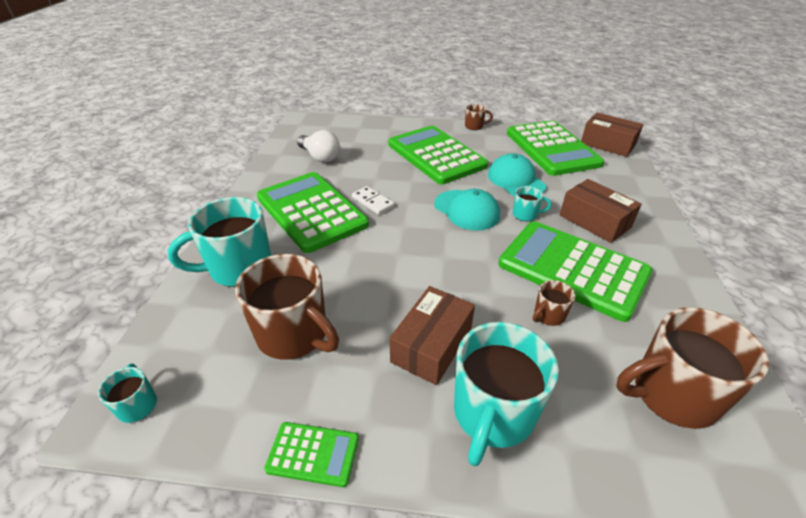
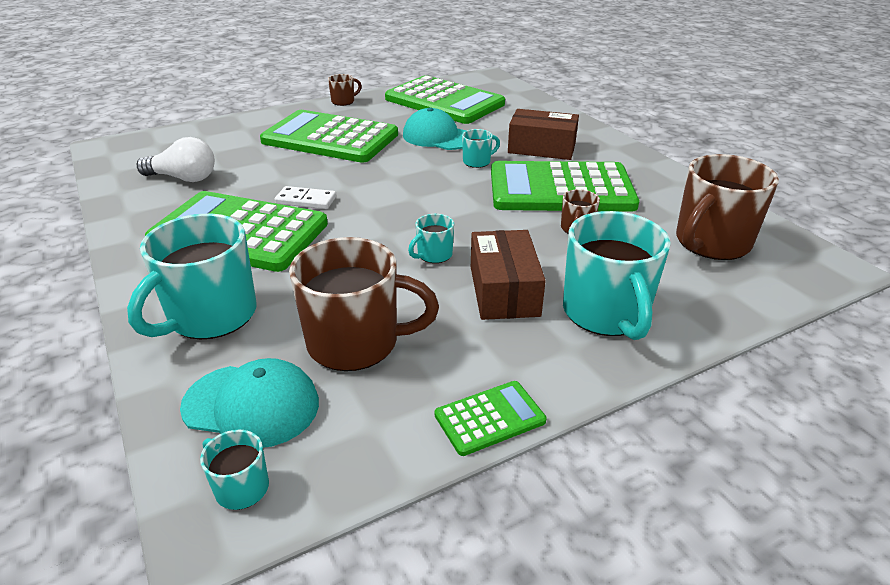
camera: 35 degrees left, 5 degrees down
(412, 286) = (434, 255): none -> turquoise mug
(466, 210) = (417, 175): turquoise cap -> turquoise cap (251, 405)
(607, 144) = (491, 85): brown box -> none

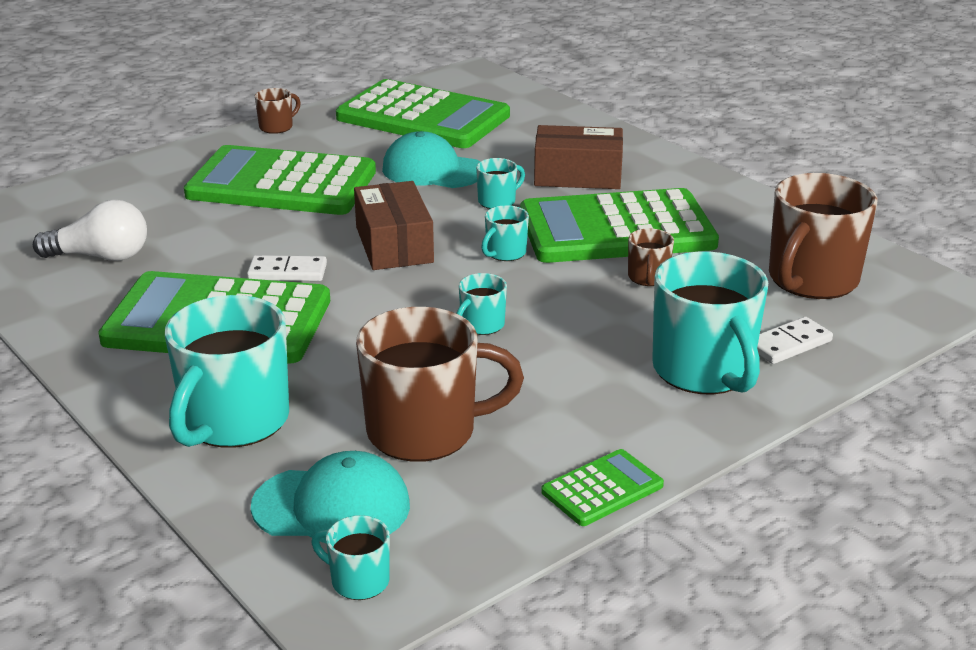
camera: 10 degrees left, 5 degrees down
(470, 200) = (505, 253): none -> turquoise mug
(504, 290) = (579, 358): brown box -> brown box (394, 244)
(684, 296) = (788, 344): none -> white domino

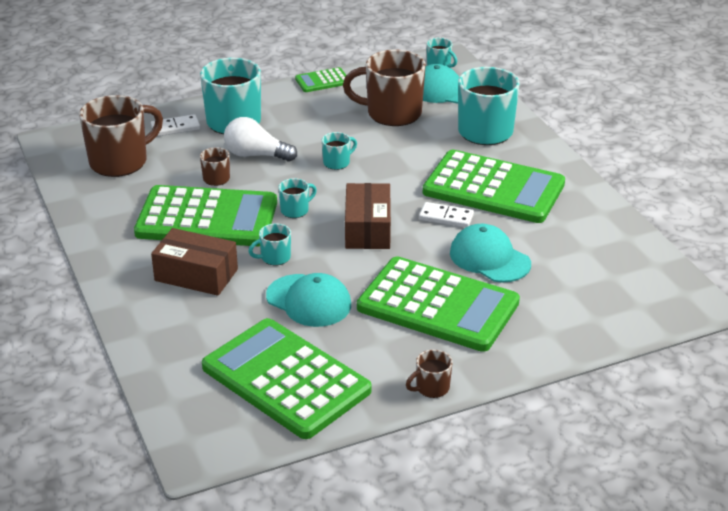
camera: 165 degrees left, 5 degrees up
(101, 257) = (576, 250): white light bulb -> white light bulb (256, 155)
(222, 234) = (489, 258): none -> turquoise cap

